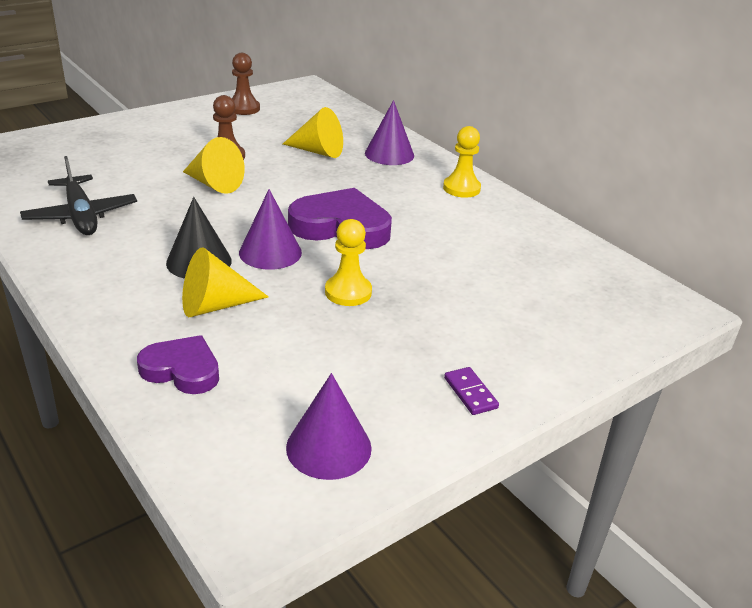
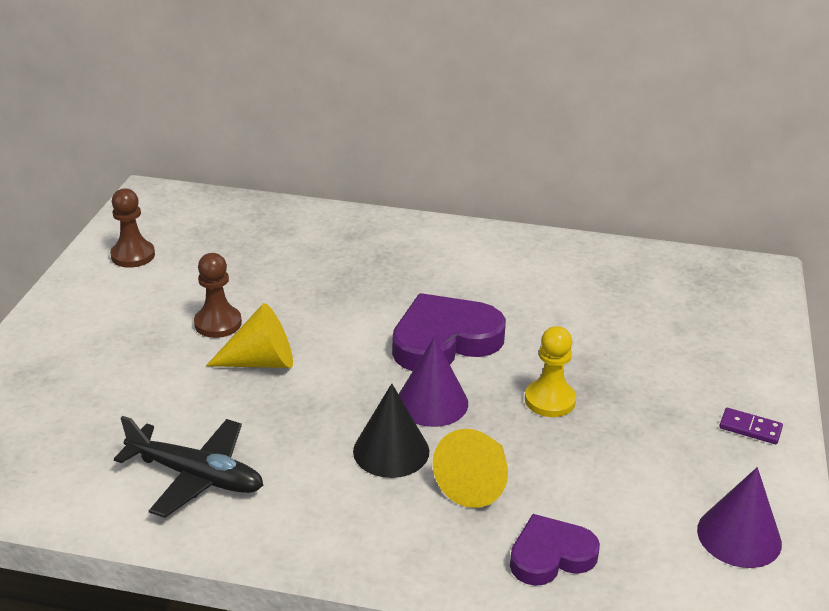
camera: 40 degrees left, 0 degrees up
(318, 151) = (293, 270): yellow cone -> none
(389, 154) = (360, 238): purple cone -> none
(461, 188) = (473, 244): yellow pawn -> none

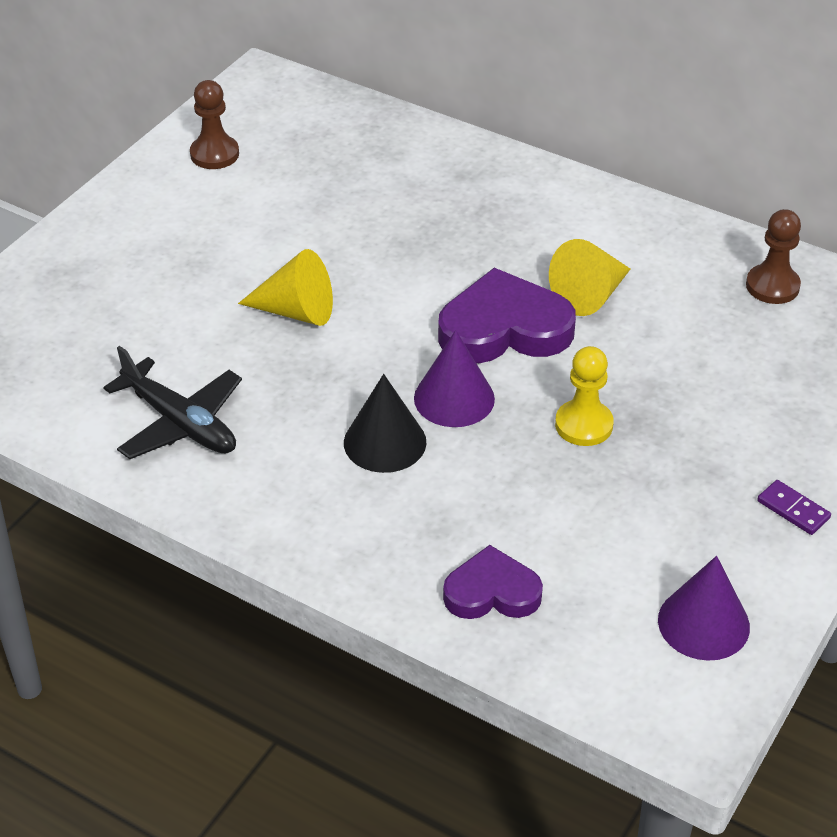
camera: 20 degrees right, 10 degrees up
(218, 323) = (270, 256): brown pawn -> brown pawn (772, 286)
(476, 482) = (456, 497): yellow cone -> yellow cone (590, 295)

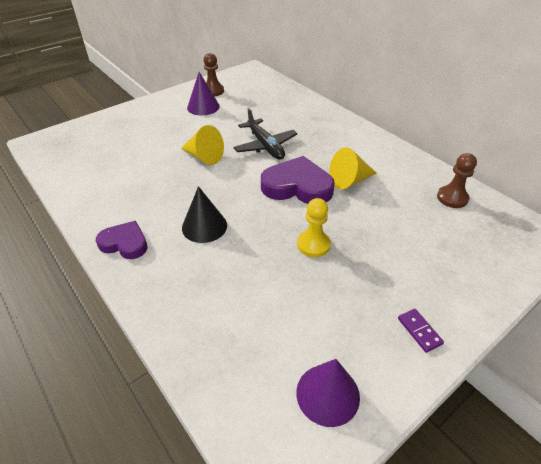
camera: 20 degrees right, 0 degrees up
(180, 423) = (117, 192): black plane -> black plane (265, 146)
(454, 398) = (252, 213): purple cone -> purple cone (203, 107)
(492, 592) = (208, 328): purple heart -> purple heart (125, 243)

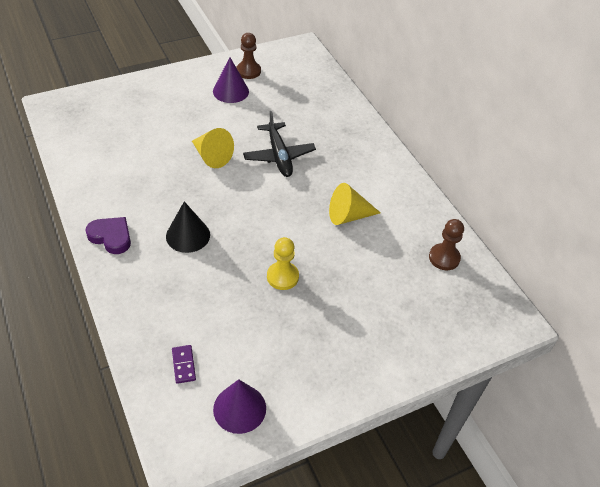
camera: 10 degrees right, 5 degrees up
(297, 186) = (293, 211): purple heart -> none
(419, 331) = (340, 378): purple domino -> purple domino (183, 365)

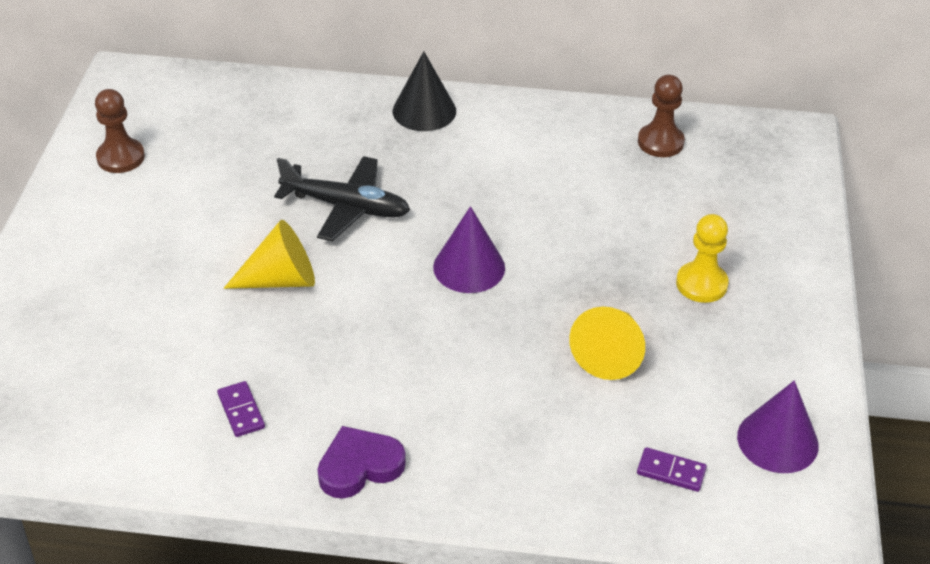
camera: 55 degrees left, 5 degrees down
(120, 181) = (241, 411): none -> purple domino
(188, 235) = (428, 373): black cone -> black cone (424, 111)
(231, 91) = (149, 197): purple cone -> purple cone (469, 267)
(282, 277) = (584, 304): yellow pawn -> yellow pawn (701, 284)
(348, 216) = (523, 191): yellow cone -> yellow cone (610, 353)

